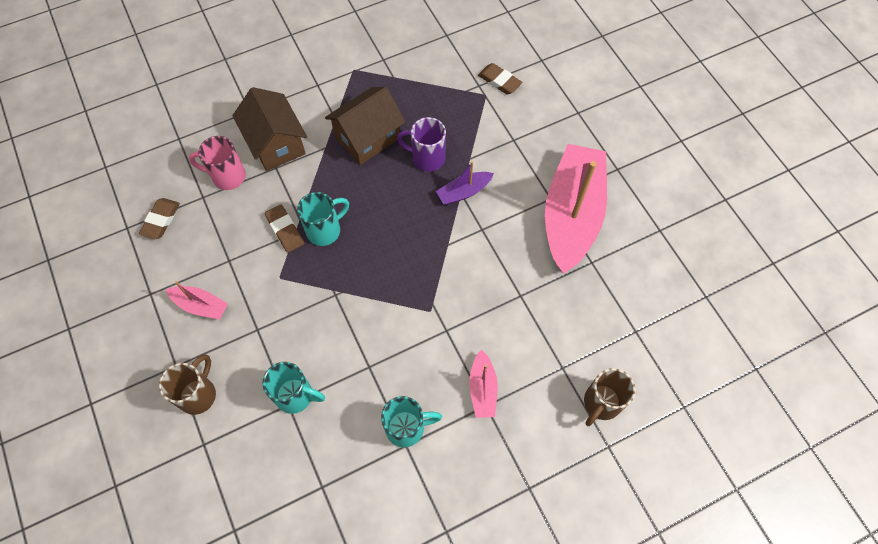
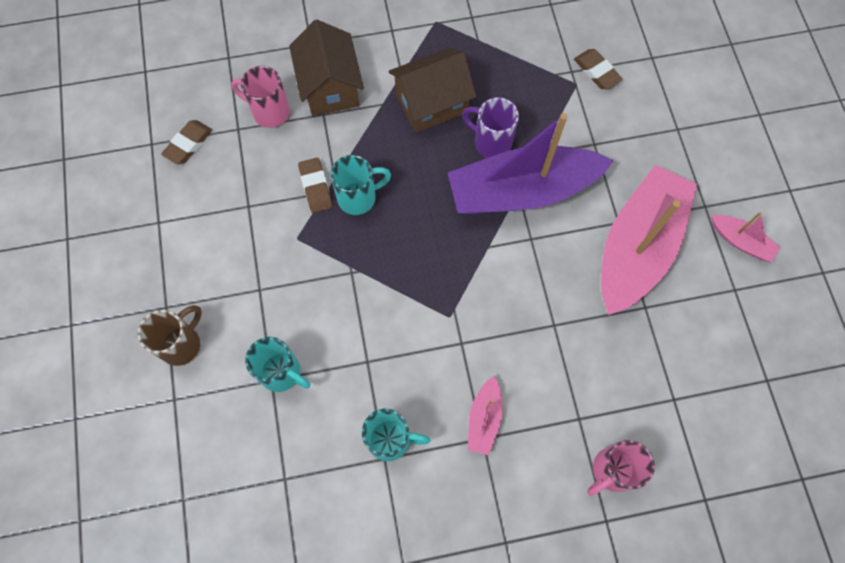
camera: 15 degrees right, 5 degrees up
(201, 305) = (207, 248): pink boat -> pink boat (740, 241)
(464, 192) = (522, 191): purple boat -> purple boat, size x2.30
(601, 403) = (612, 470): brown mug -> pink mug

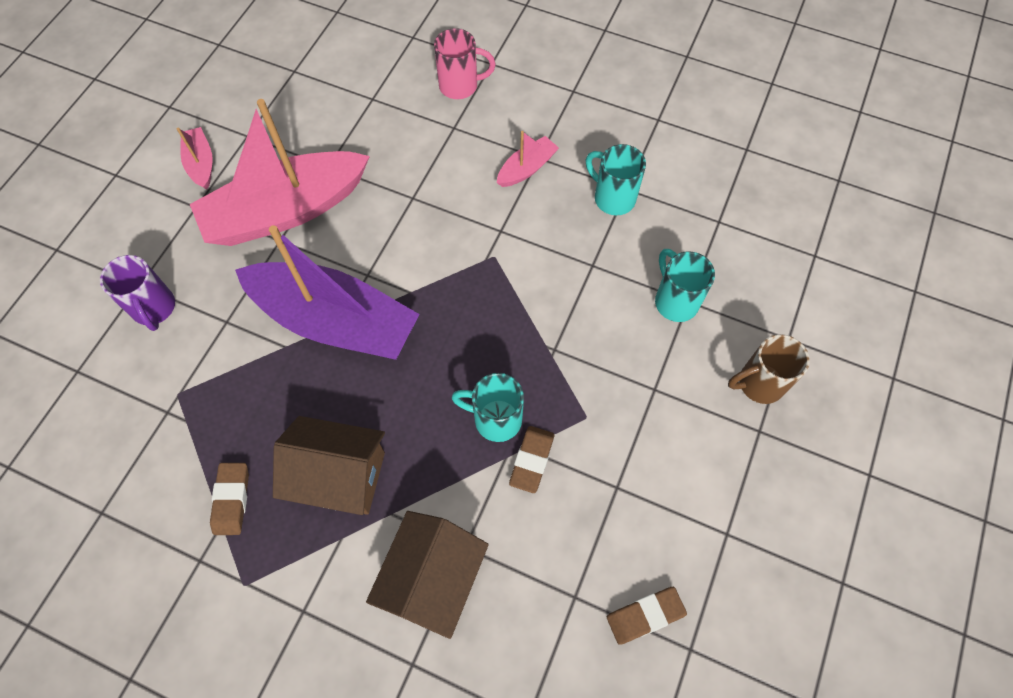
camera: 145 degrees left, 5 degrees down
(269, 112) = (524, 594): pink mug -> none
(491, 142) = (319, 389): purple mug -> purple mug (154, 308)
(596, 72) = (144, 393): brown eraser -> brown eraser (232, 500)

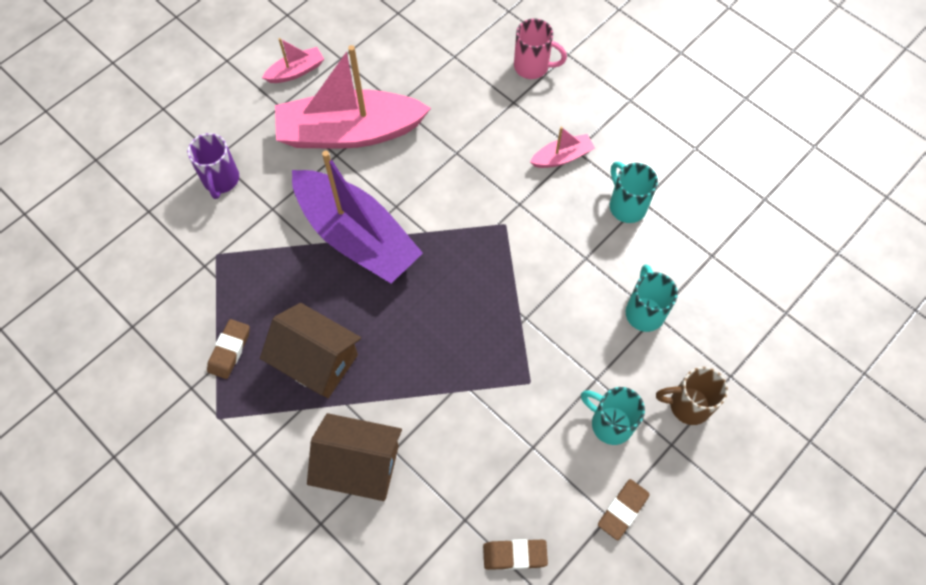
camera: 20 degrees right, 0 degrees up
(201, 163) = (296, 71): pink boat -> pink boat turned 60 degrees clockwise
(432, 578) = (359, 465): brown house -> brown house turned 60 degrees clockwise
(495, 419) = (455, 359): turquoise mug -> turquoise mug (610, 423)
(532, 460) = (472, 401): brown eraser -> brown eraser (623, 510)

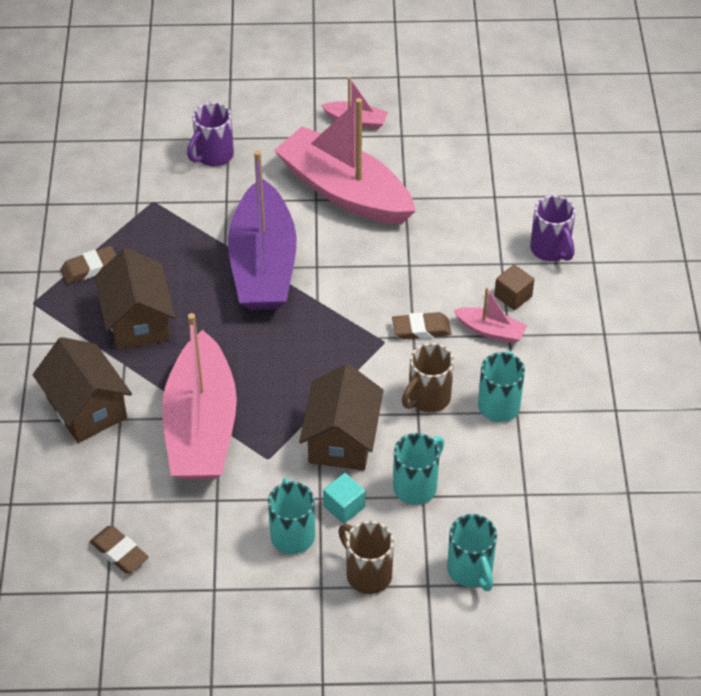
camera: 45 degrees right, 15 degrees down
(458, 401) = (201, 426): none -> pink boat
(533, 67) = (550, 250): pink mug -> purple mug
(547, 120) = (513, 296): none -> brown cube
(561, 322) = (342, 439): none -> brown house
(579, 241) = (428, 398): none -> brown mug
(618, 370) = (344, 506): none -> turquoise cube
(623, 510) = (229, 594): brown eraser -> brown eraser (421, 329)
(743, 341) = (470, 571): none -> turquoise mug

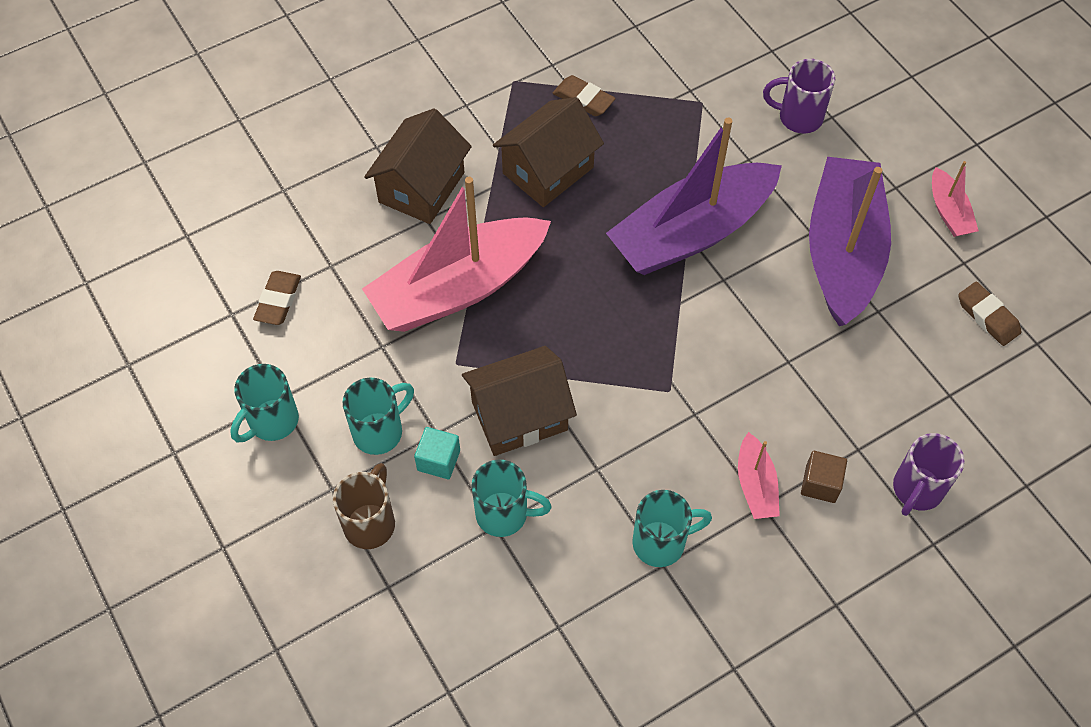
camera: 60 degrees right, 10 degrees up
(344, 191) = (842, 252): pink boat -> purple boat
(421, 329) = (710, 416): brown eraser -> brown eraser (987, 316)
(428, 398) = (623, 469): brown mug -> none
(470, 571) = (428, 620): turquoise mug -> turquoise mug (272, 421)

